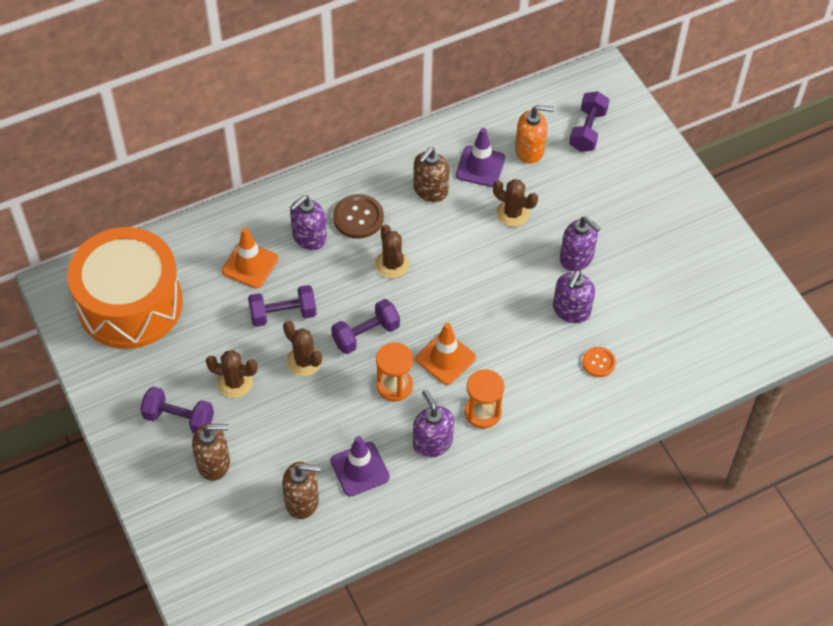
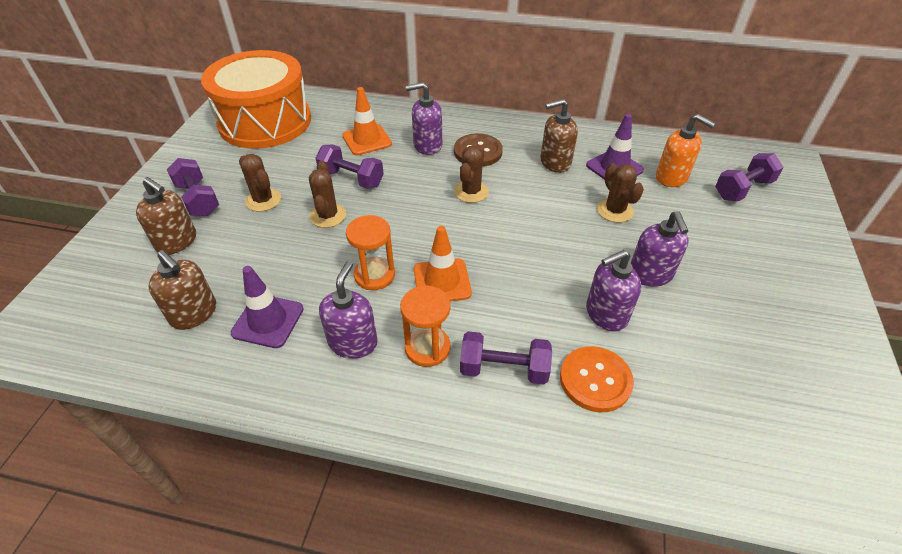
camera: 40 degrees right, 10 degrees down
(366, 334) = (396, 225): purple dumbbell -> purple dumbbell (503, 369)
(598, 362) = (595, 380): orange button -> orange button, size x1.62

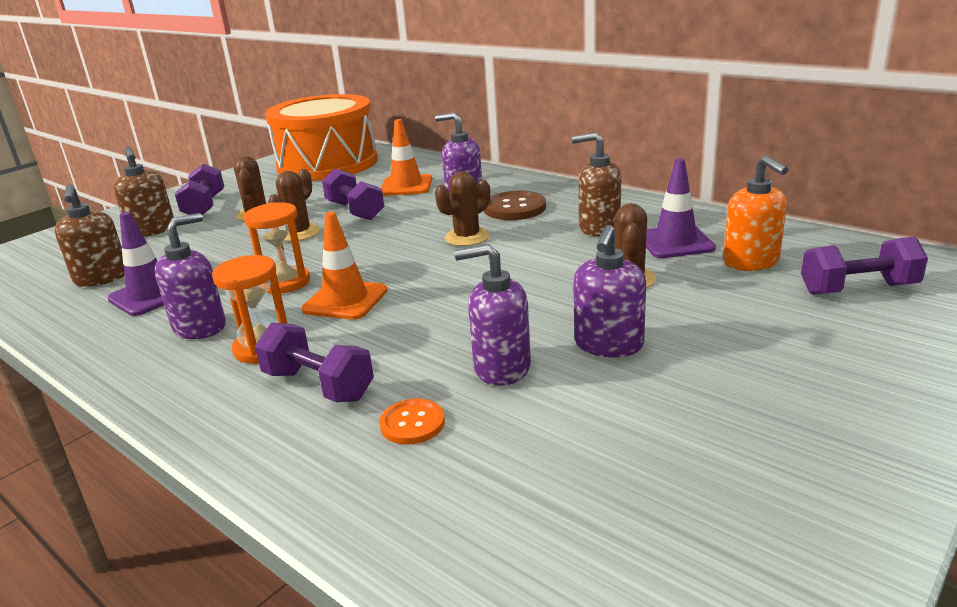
camera: 30 degrees right, 20 degrees down
(595, 380) = (412, 423): orange button -> orange button, size x0.62

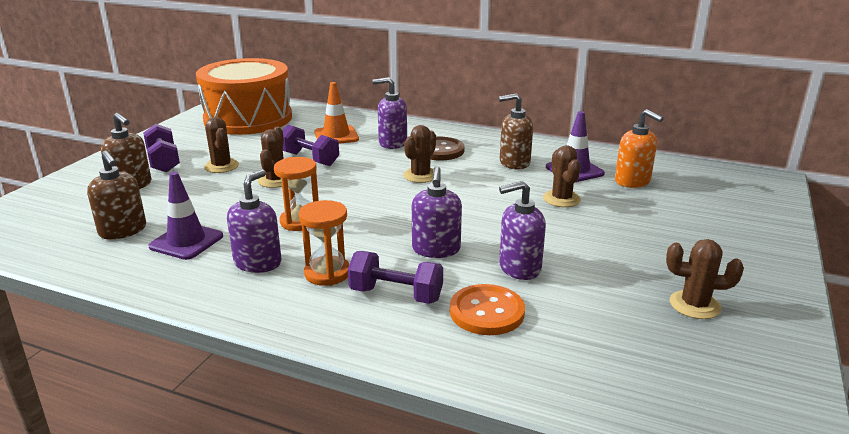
camera: 20 degrees left, 0 degrees up
(345, 300) = (363, 231): orange traffic cone -> none
(412, 423) = (486, 312): orange button -> orange button, size x1.62
(608, 345) = (579, 245): purple soap dispenser -> purple soap dispenser (436, 249)
(724, 456) = (694, 305): none -> brown cactus
(858, 289) = (707, 195): purple dumbbell -> none

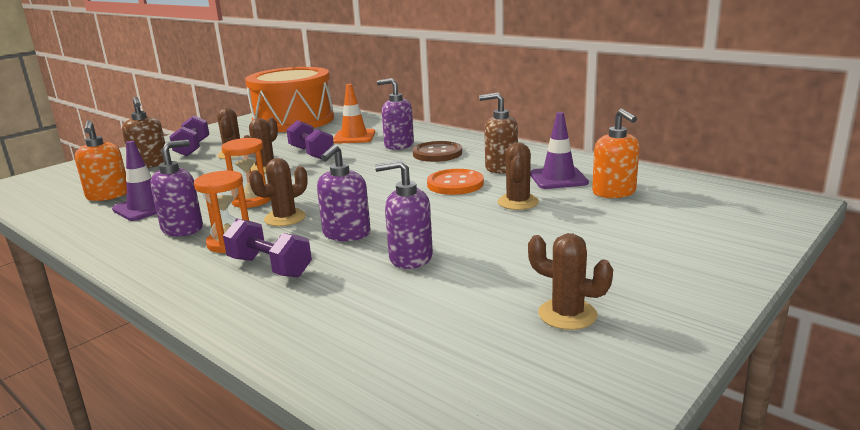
camera: 20 degrees right, 5 degrees down
(123, 231) = (108, 195): brown soap dispenser -> orange soap dispenser
(420, 175) = (397, 172): brown cactus -> brown cactus (285, 218)
(486, 312) = (338, 292): orange button -> orange button (455, 184)

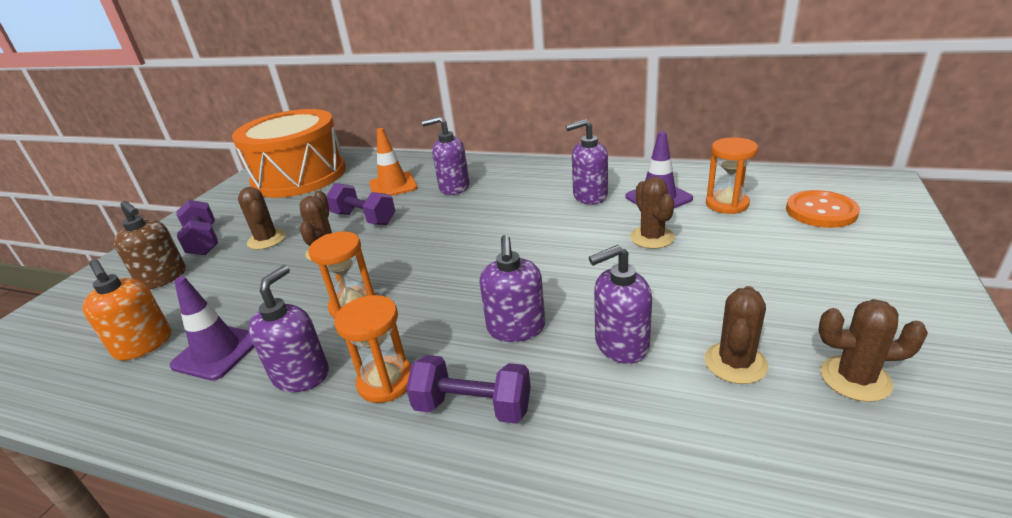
camera: 20 degrees left, 10 degrees up
(285, 218) = (420, 323): brown cactus -> brown cactus (735, 363)
(437, 153) = (506, 190): brown button -> none
(455, 184) = (565, 227): orange button -> orange button (821, 211)
(501, 168) = (590, 196): brown soap dispenser -> purple soap dispenser
(614, 192) = (727, 204): orange soap dispenser -> orange hourglass

